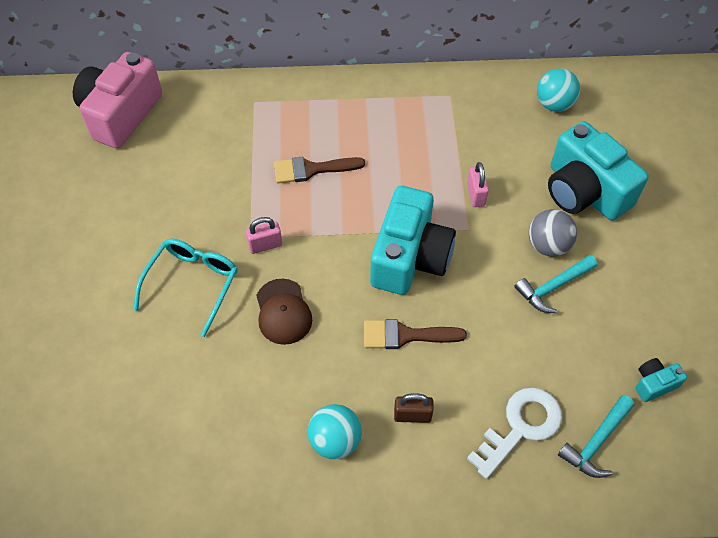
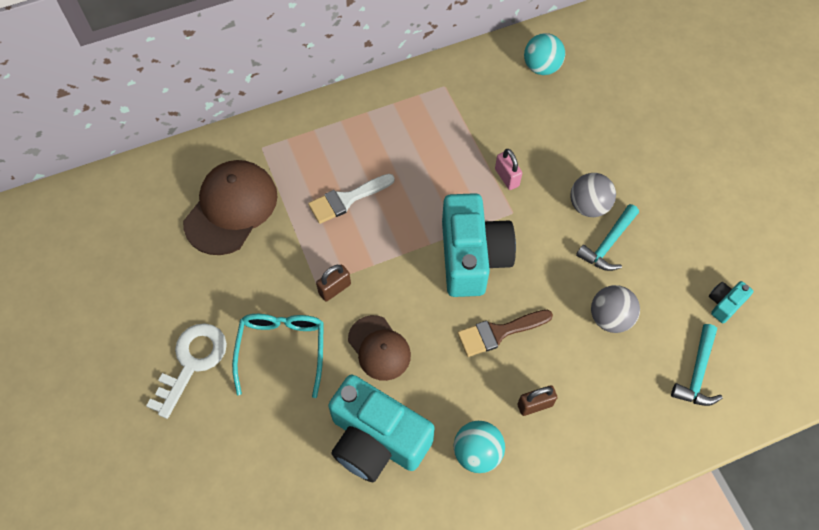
camera: 20 degrees left, 5 degrees up
(121, 114) = (133, 200): pink camera -> none
(203, 146) = (231, 208): none -> brown cap
(265, 245) = (334, 289): pink padlock -> brown padlock
(311, 169) = (346, 199): brown brush -> white brush
(521, 427) = (630, 382): white key -> white key (192, 362)
(525, 358) = (610, 318): none -> grey ball
(584, 191) = (600, 144): turquoise camera -> turquoise camera (377, 439)

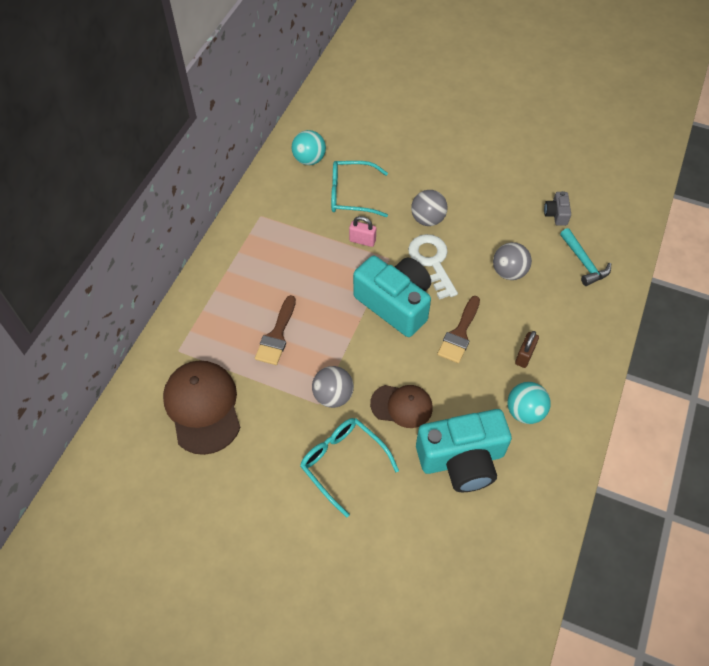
camera: 45 degrees left, 5 degrees down
(192, 362) = (292, 527): white key -> white key (432, 262)
(334, 289) = (333, 396): brown padlock -> grey ball
(346, 199) = (277, 335): white brush -> brown brush
(543, 128) = (351, 195): none -> turquoise glasses
(608, 244) = (462, 232): turquoise hammer -> none
(724, 304) = (556, 214): turquoise camera -> grey camera

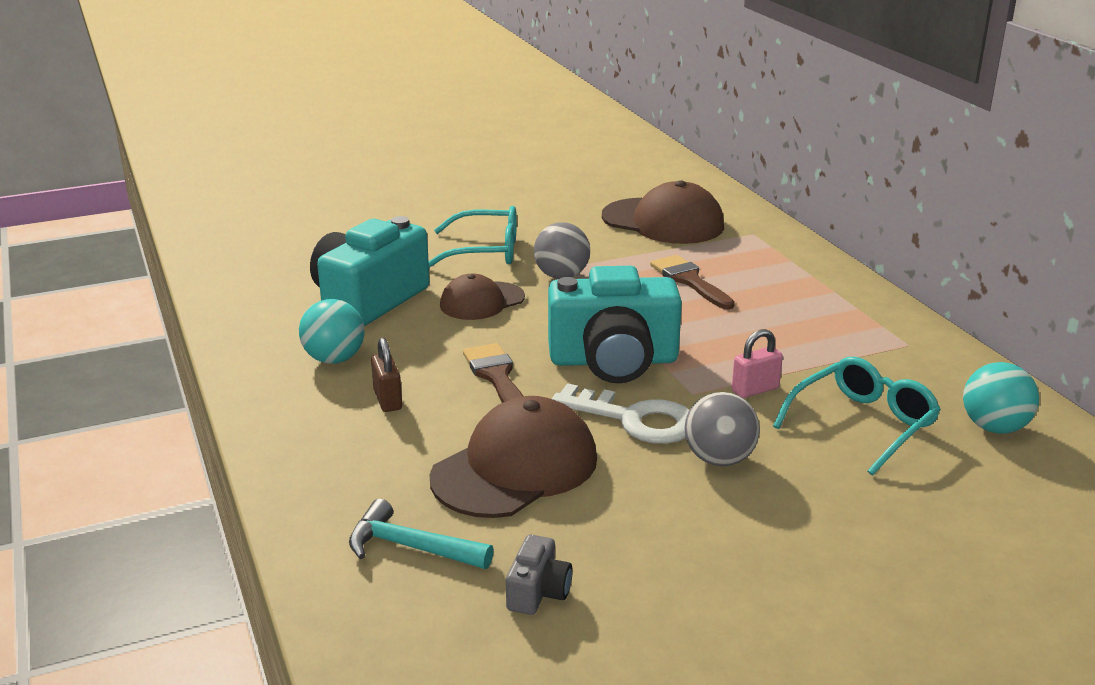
camera: 135 degrees right, 30 degrees down
(509, 272) = (515, 468): grey ball -> brown cap
(556, 214) = (538, 592): grey camera -> grey camera turned 60 degrees clockwise

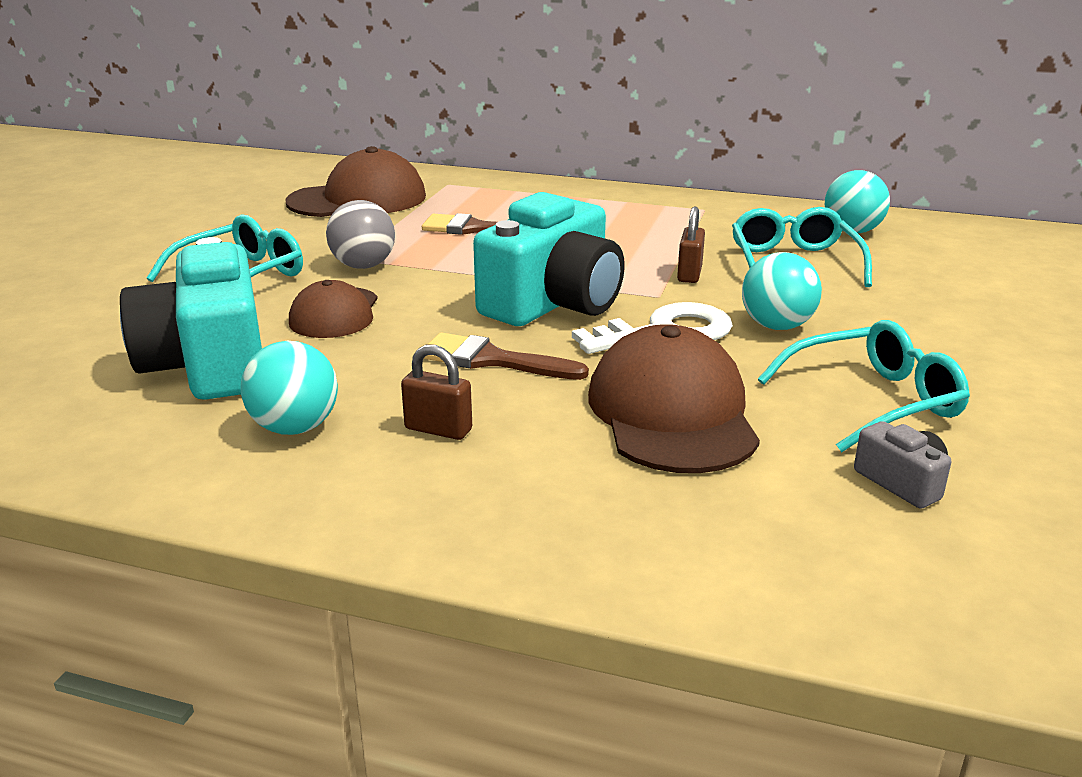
camera: 50 degrees left, 0 degrees up
(411, 547) = (750, 523): turquoise hammer -> none
(650, 543) = (873, 401): none -> turquoise glasses
(719, 459) = (776, 326): grey ball -> turquoise ball
(755, 390) = (689, 274): pink padlock -> brown padlock

